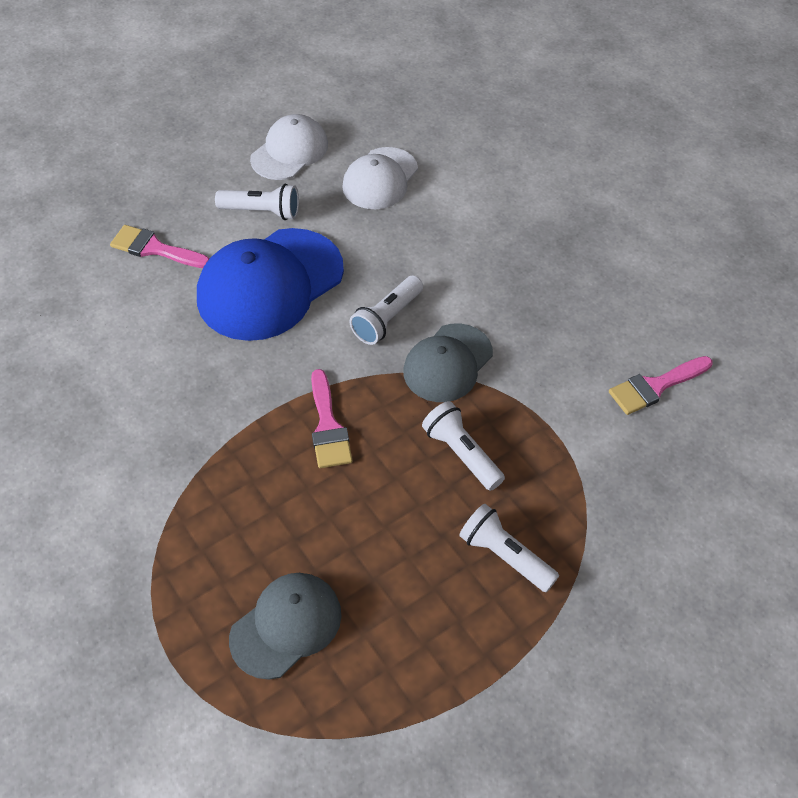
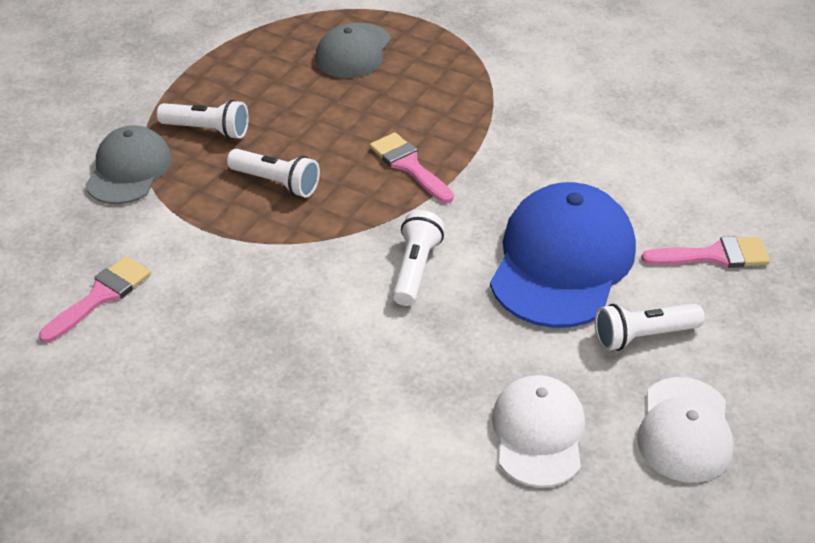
camera: 155 degrees right, 10 degrees down
(448, 363) = (328, 249): grey cap -> grey cap (129, 170)

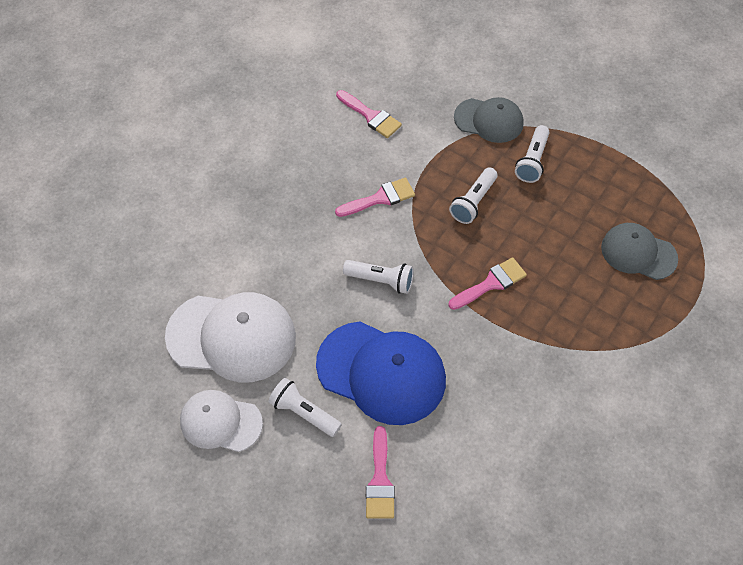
camera: 95 degrees right, 15 degrees up
(268, 277) = (380, 198): none -> pink brush
(538, 433) = (232, 337): white cap -> white cap, size x1.63
(643, 336) = (304, 413): white flashlight -> white flashlight turned 45 degrees counterclockwise

